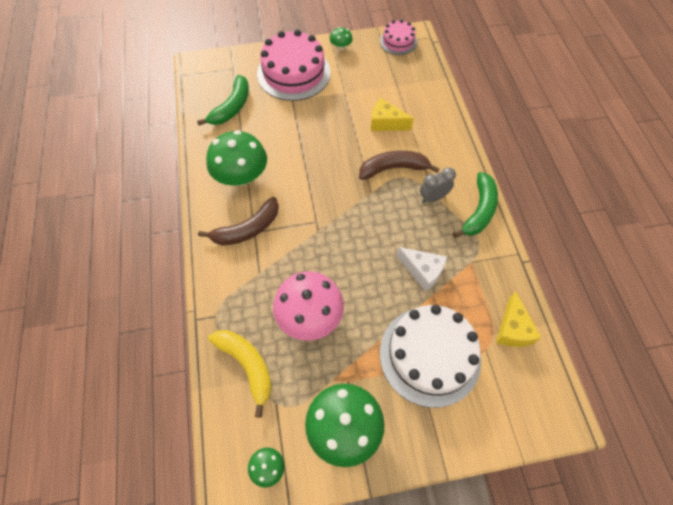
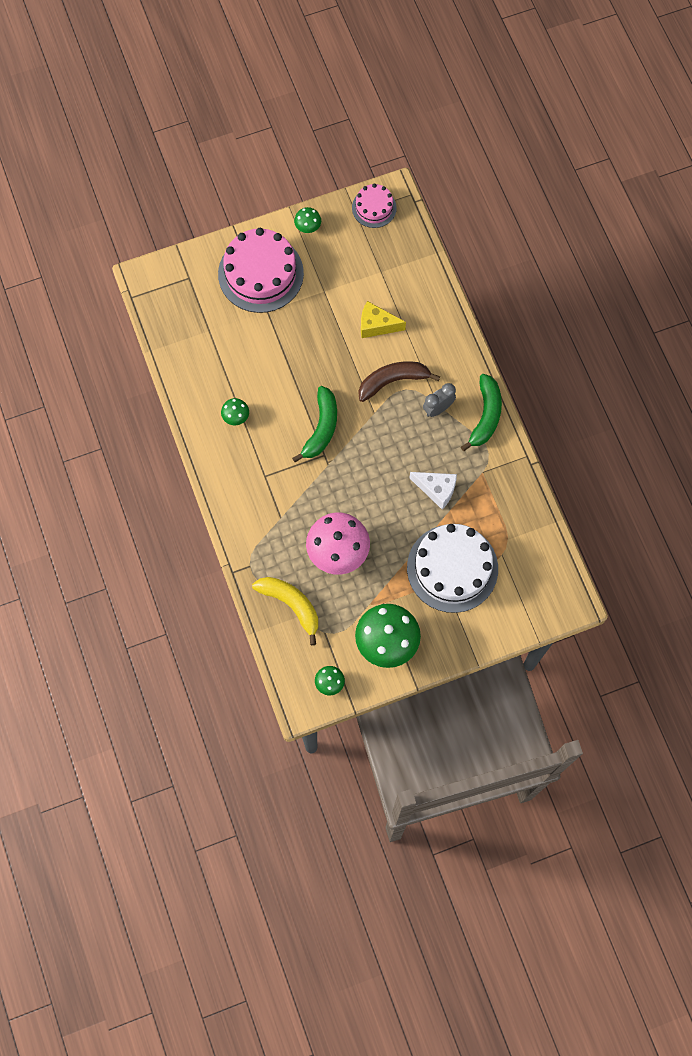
camera: 10 degrees left, 10 degrees up
(232, 107) = (202, 332): green banana -> green banana (321, 428)
(241, 176) = (236, 416): green mushroom -> green mushroom, size x0.46
(247, 229) = (257, 474): brown banana -> none
(512, 329) = (524, 532): yellow cheese -> none

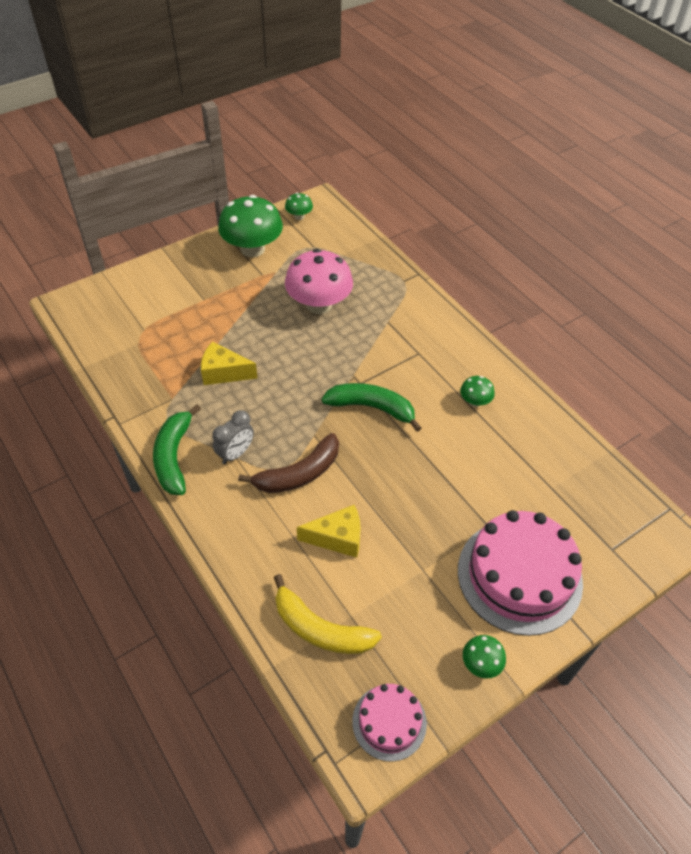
camera: 165 degrees right, 20 degrees down
(291, 605) = (352, 260): yellow banana -> yellow banana (320, 629)
(321, 428) = (372, 408): green banana -> green banana turned 105 degrees clockwise
(436, 490) = (223, 373): white cheese -> yellow cheese
(452, 568) = (196, 310): white cake -> none

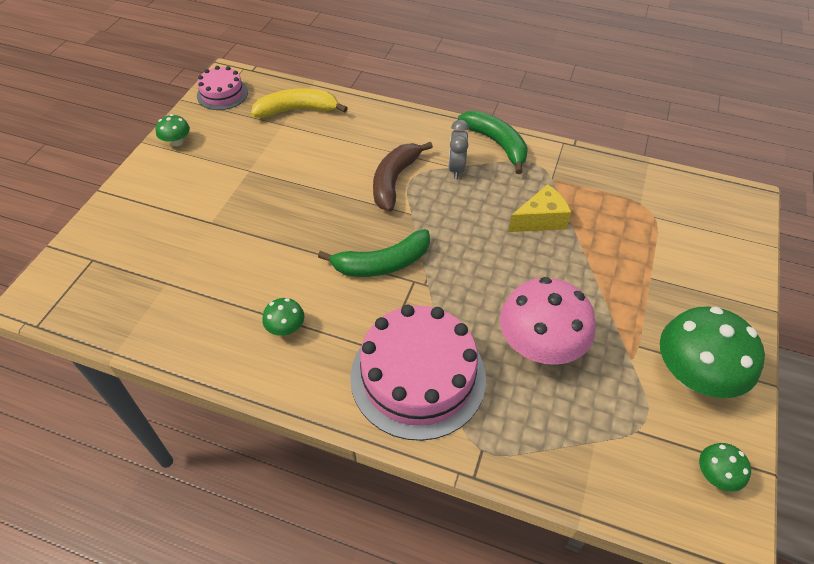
camera: 145 degrees right, 0 degrees up
(337, 538) = (327, 157): yellow cheese -> none
(519, 576) = (170, 202): pink cake -> pink cake (418, 376)

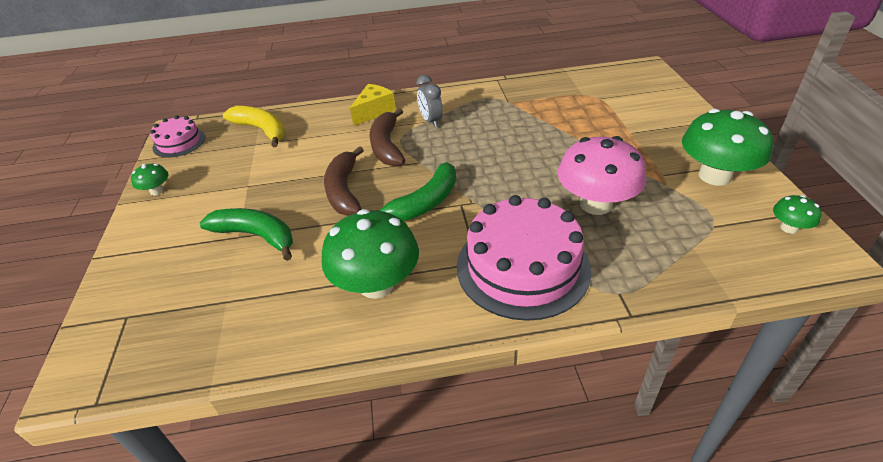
camera: 25 degrees left, 10 degrees down
(286, 328) = (376, 284): green mushroom -> green mushroom, size x2.17
(297, 110) = (262, 130): yellow banana -> yellow banana turned 75 degrees clockwise
(323, 215) = (344, 190): none -> brown banana
(497, 144) = (449, 96): green banana -> green banana (256, 236)
(540, 220) = (523, 128): yellow cheese -> yellow cheese (374, 111)

